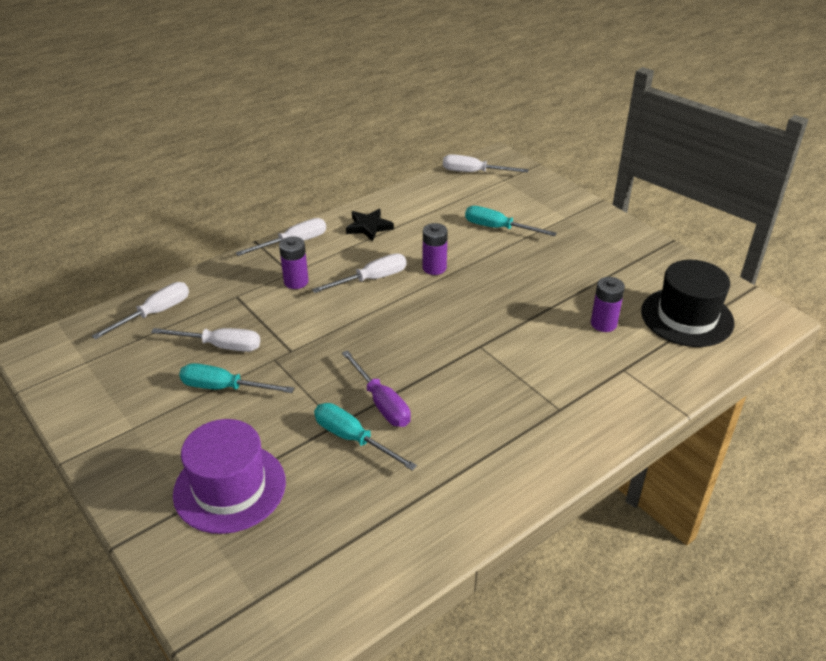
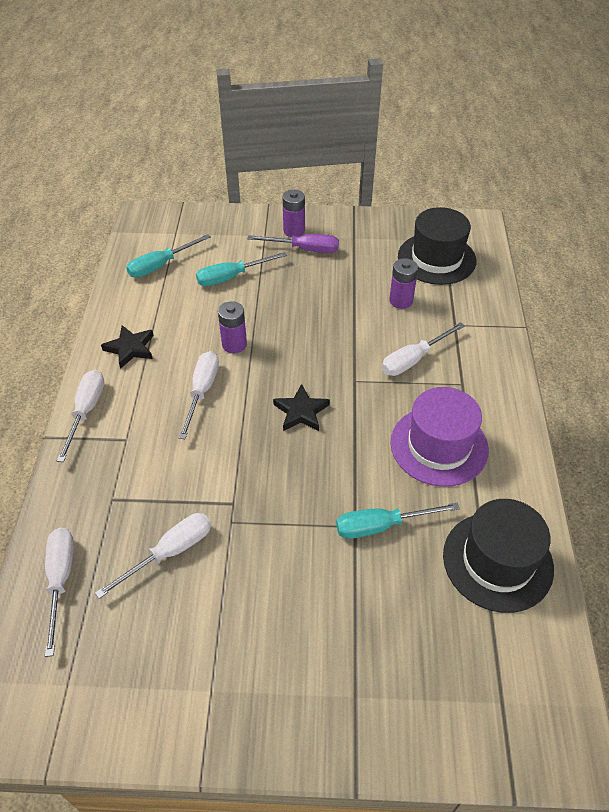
camera: 50 degrees left, 10 degrees up
(224, 388) = (230, 582): turquoise screwdriver -> turquoise screwdriver (161, 265)
(229, 488) = (361, 650): purple hat -> purple hat (439, 446)
(296, 282) = (144, 443): purple battery -> purple battery (294, 231)
(381, 403) = (358, 481): purple screwdriver -> purple screwdriver (304, 249)
(392, 529) = (497, 561): none -> black hat
(412, 336) = (301, 412): none -> black star
(474, 172) = (143, 241): white screwdriver -> white screwdriver (413, 359)

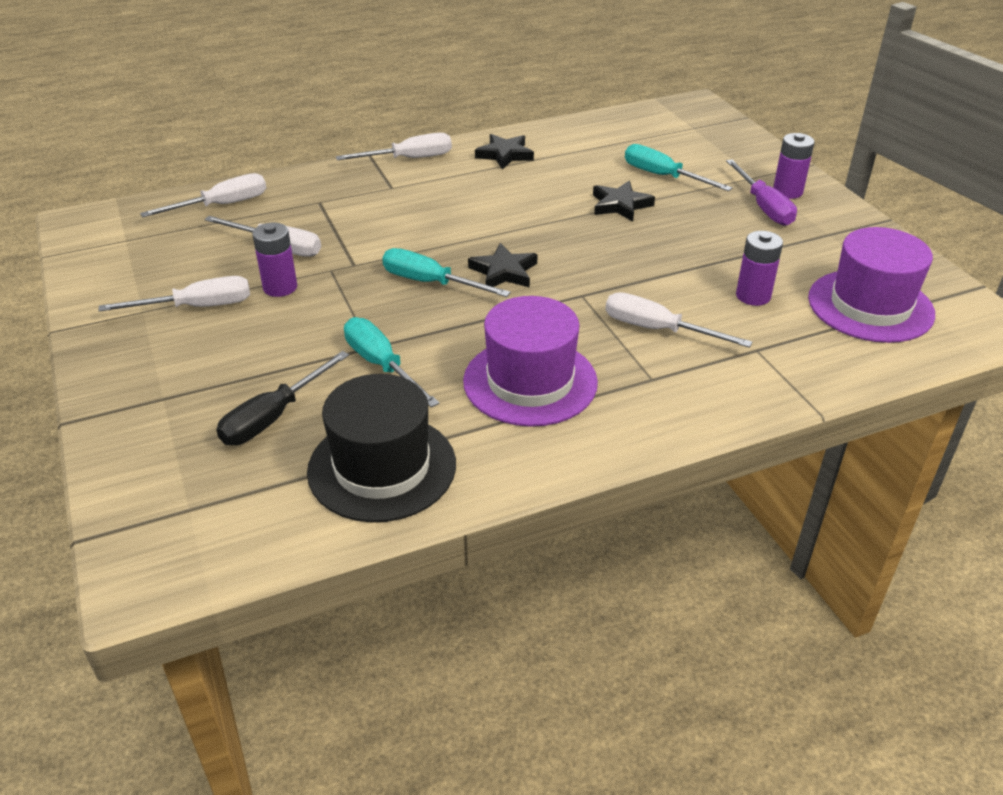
camera: 65 degrees right, 10 degrees down
(161, 265) = (635, 135): turquoise screwdriver -> turquoise screwdriver (430, 283)
(202, 391) = (483, 207): white screwdriver -> white screwdriver (197, 307)
(234, 344) = (564, 206): purple battery -> purple battery (280, 287)
(254, 314) = (620, 205): none -> black star
(414, 616) = (273, 417): none -> black screwdriver
(436, 258) = (870, 306): black hat -> purple hat

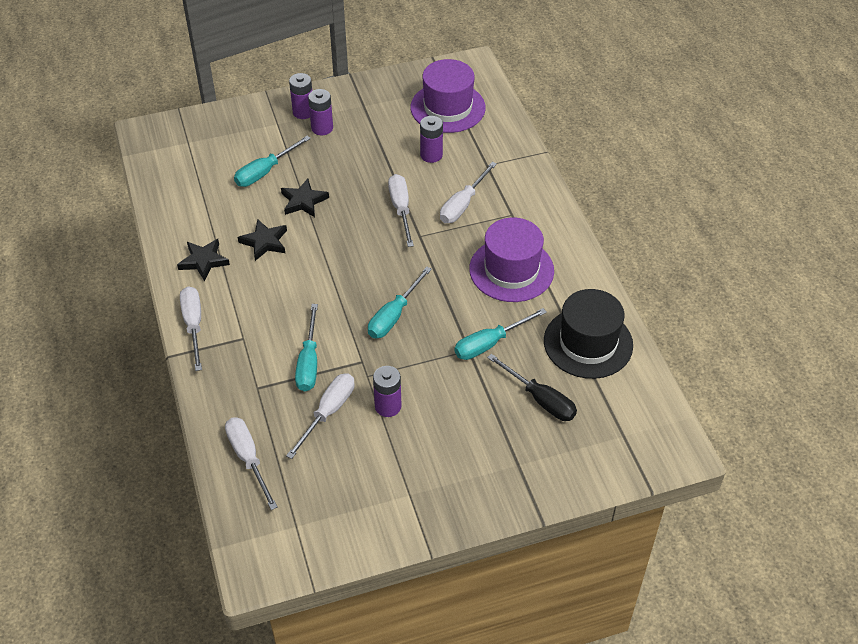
camera: 85 degrees left, 10 degrees up
(197, 307) = (408, 457): white screwdriver -> white screwdriver (401, 209)
(354, 229) = (309, 362): none -> turquoise screwdriver
(504, 272) = (385, 274): black star -> black star (264, 242)
(763, 207) = (322, 128): purple screwdriver -> purple battery

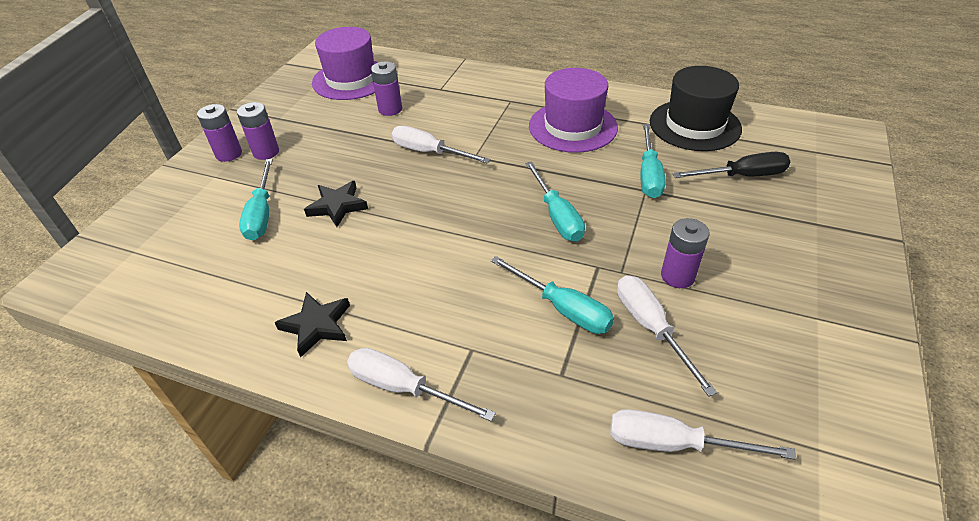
camera: 50 degrees left, 5 degrees down
(264, 242) = (354, 260): black star -> none
(463, 204) = (468, 118): white screwdriver -> none

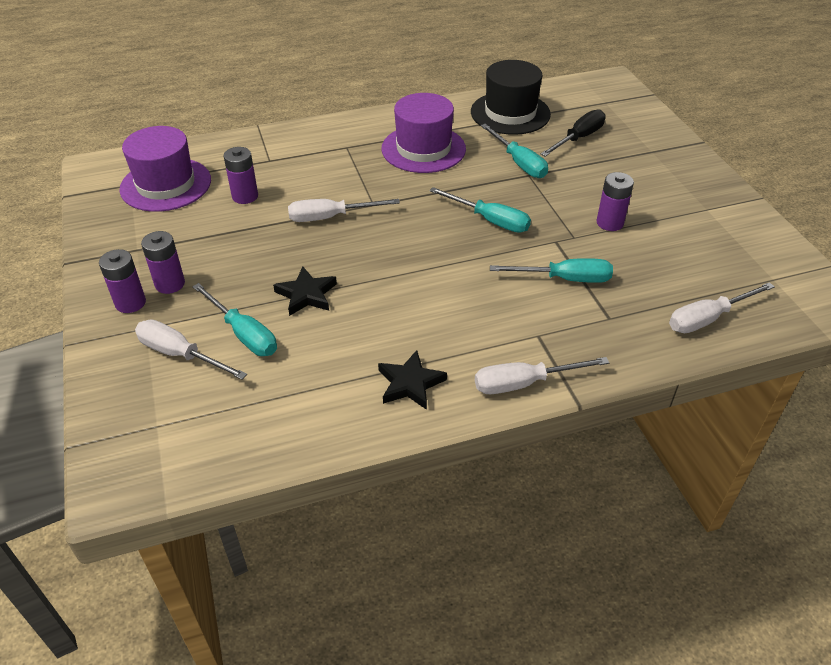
camera: 40 degrees left, 0 degrees up
(651, 328) = (628, 262): white screwdriver -> white screwdriver (180, 354)

